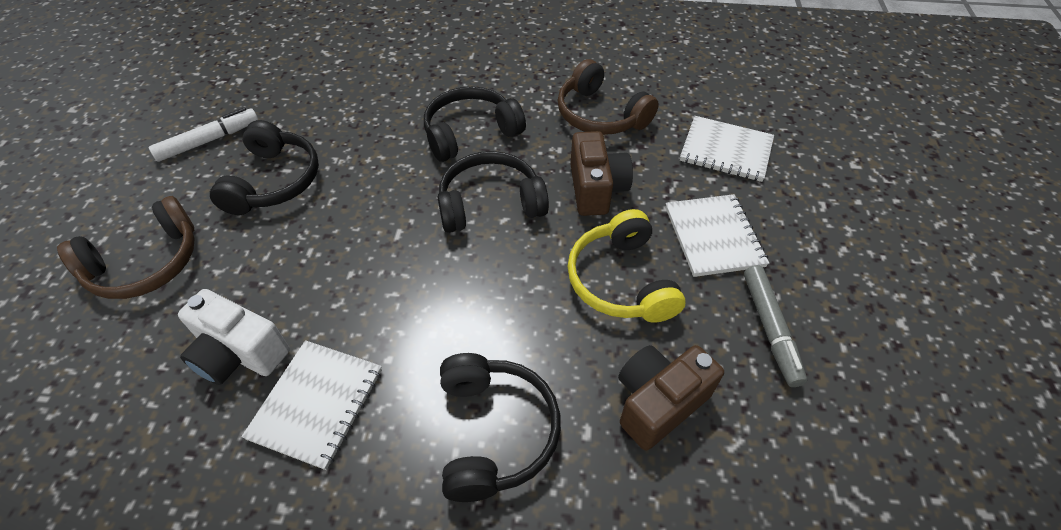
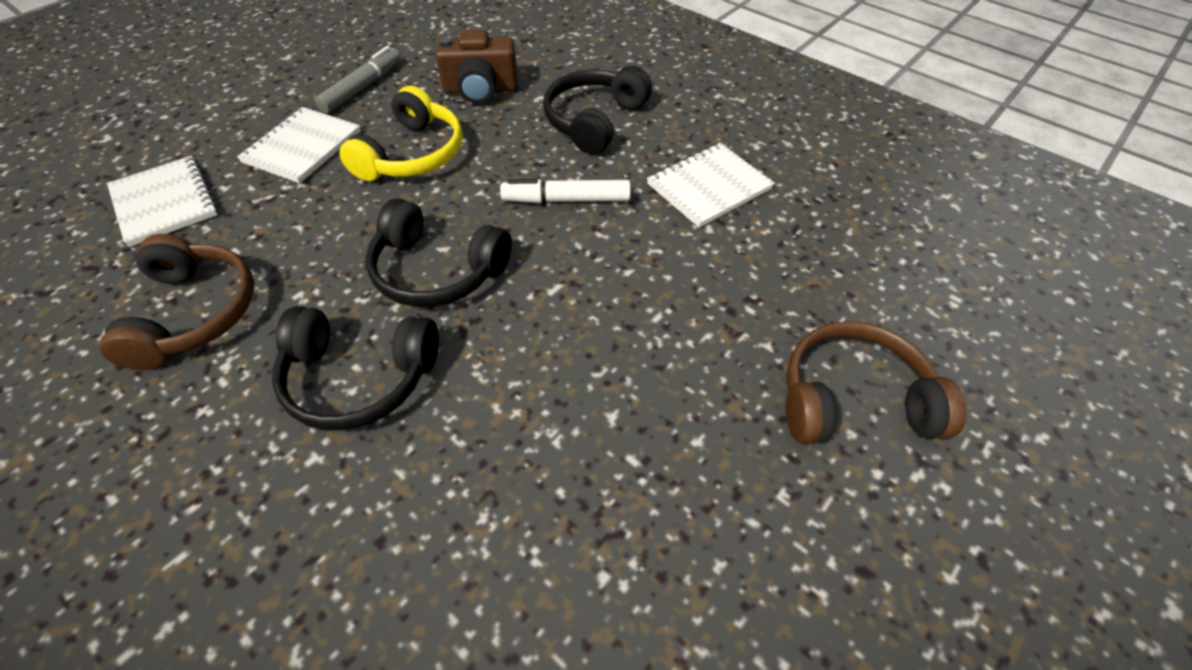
camera: 145 degrees left, 0 degrees up
(209, 141) = (733, 612): white marker -> white marker (566, 200)
(239, 353) = (762, 250): white camera -> none
(273, 181) = (658, 447): black headphones -> none
(596, 189) = (326, 231): brown camera -> none

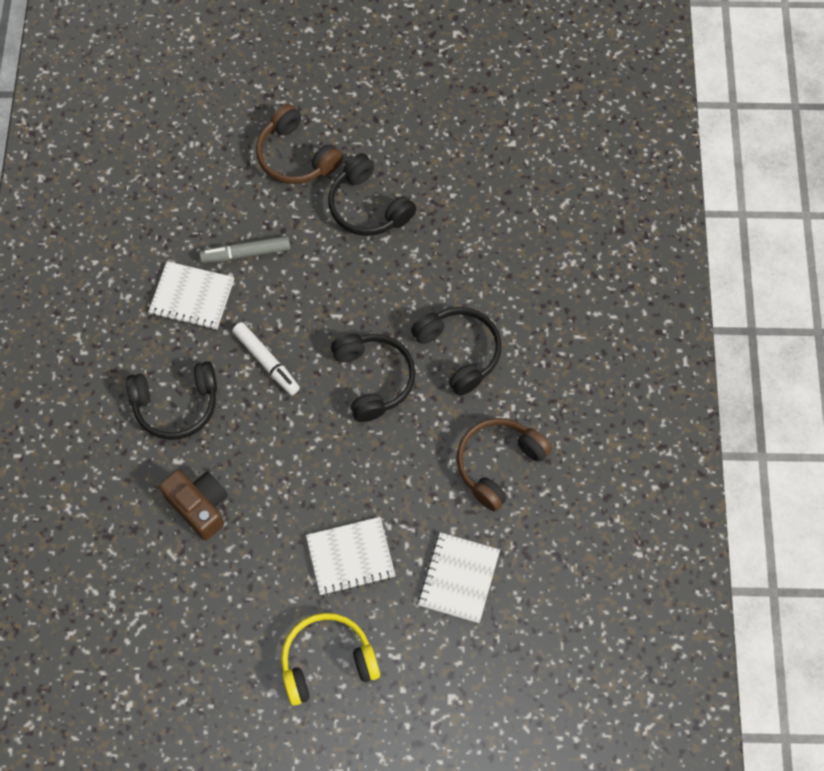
camera: 130 degrees left, 15 degrees up
(362, 87) = (262, 590): grey marker -> grey marker (246, 253)
(412, 154) = (300, 483): yellow headphones -> yellow headphones (327, 661)
(686, 432) = (368, 206): none -> black headphones

